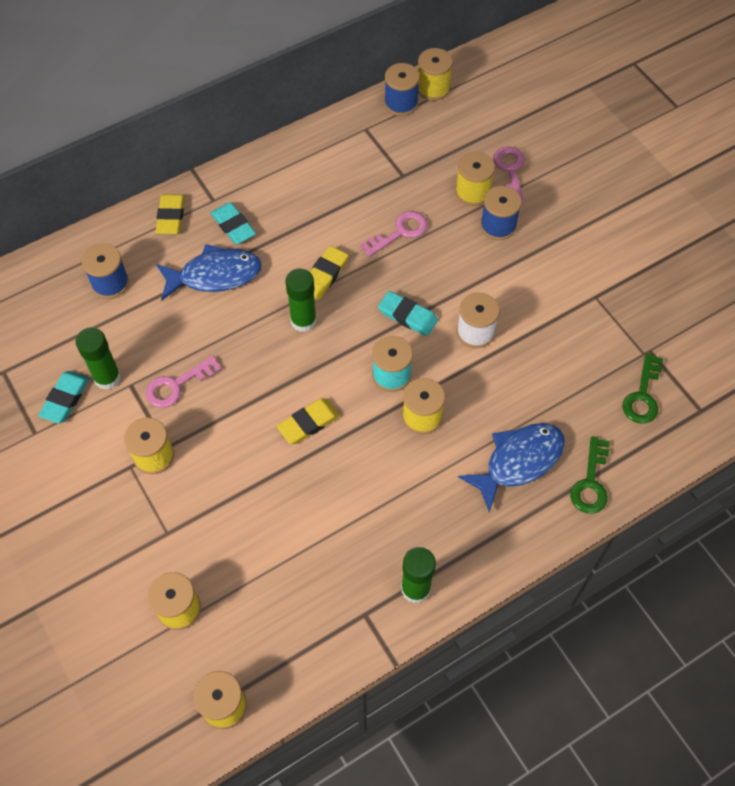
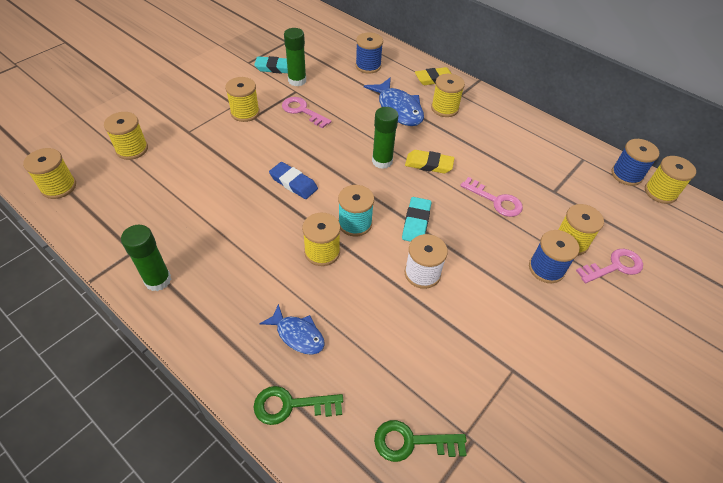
camera: 70 degrees right, 10 degrees down
(233, 226) = (444, 108): turquoise eraser -> yellow spool
(308, 423) = (293, 183): yellow eraser -> blue eraser
(518, 461) = (297, 335): blue fish -> blue fish, size x0.62

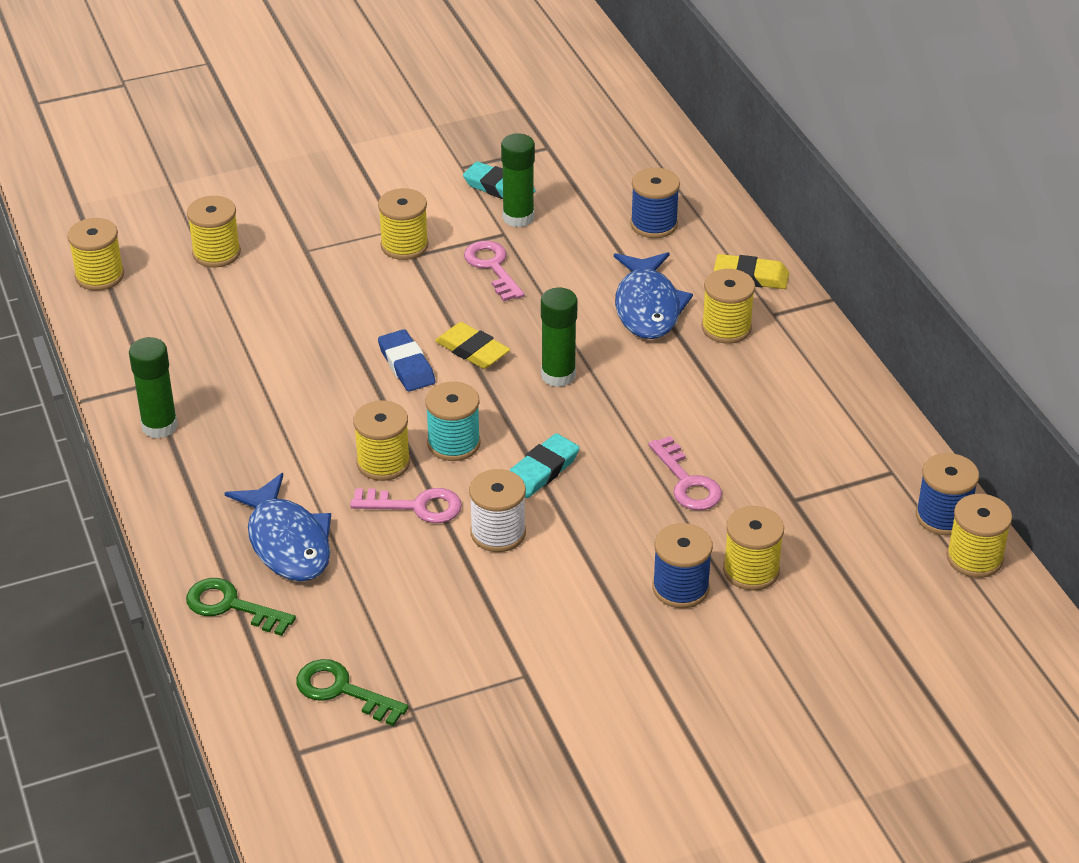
camera: 30 degrees right, 10 degrees down
(297, 335) = (287, 542): blue fish -> blue fish, size x1.61
(429, 164) = (627, 401): yellow eraser -> yellow eraser (472, 350)
(614, 266) = (788, 621): pink key -> pink key (416, 506)

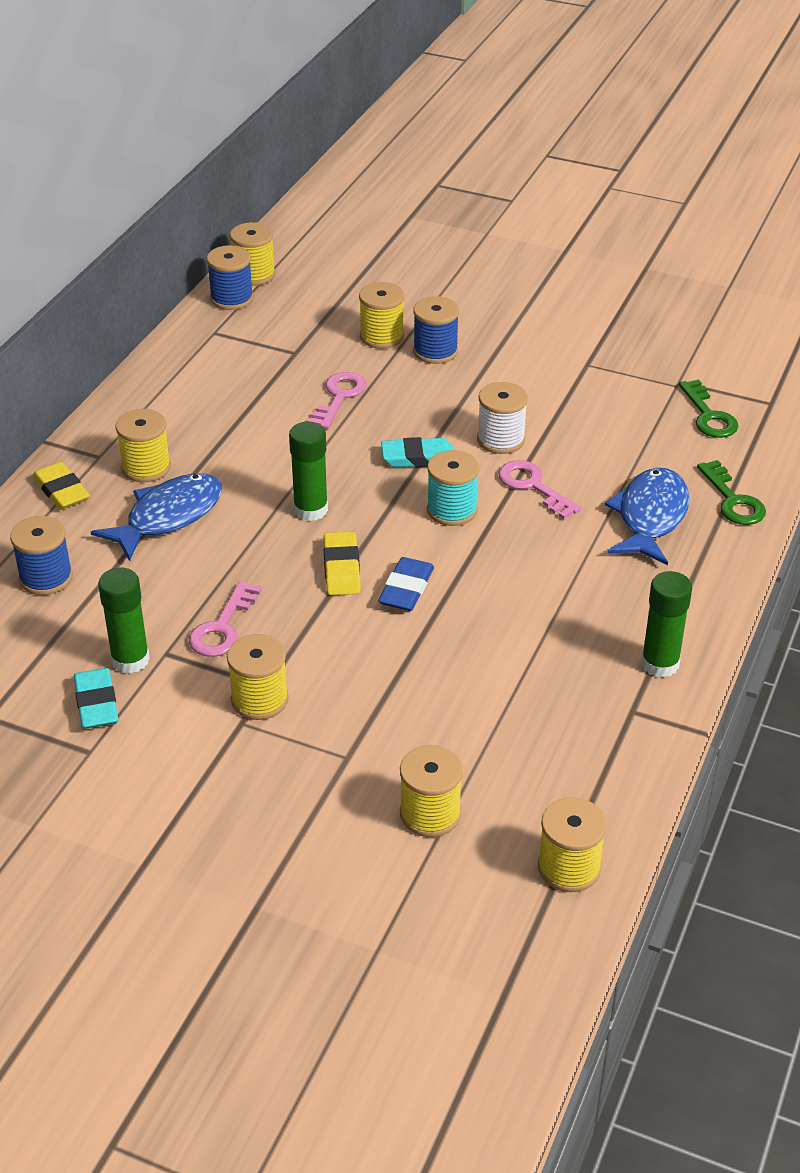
camera: 135 degrees left, 0 degrees up
(383, 463) = (518, 528): yellow spool -> none

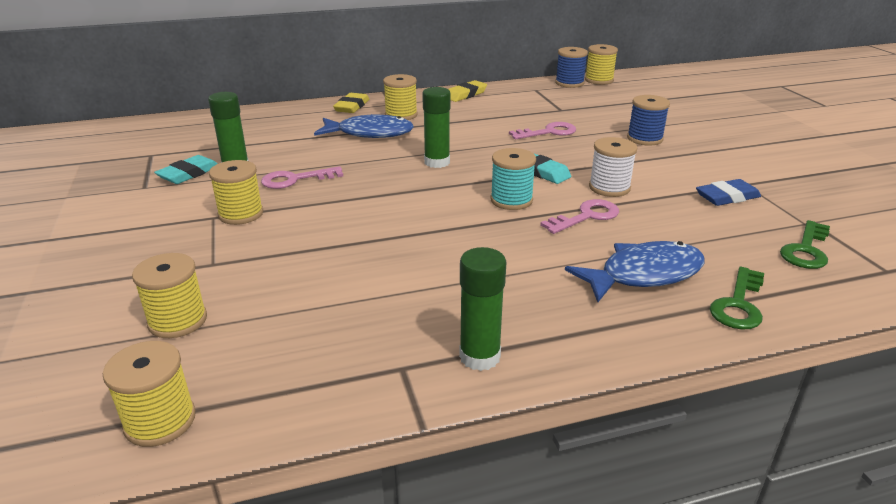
camera: 50 degrees right, 10 degrees down
(46, 578) = (279, 127): blue spool -> none
(341, 568) = (398, 190): yellow eraser -> yellow eraser (465, 94)
(381, 336) = (623, 122): yellow spool -> none
(406, 589) = (410, 217): blue eraser -> blue eraser (727, 197)
(533, 486) = (586, 216): pink key -> pink key turned 45 degrees clockwise

